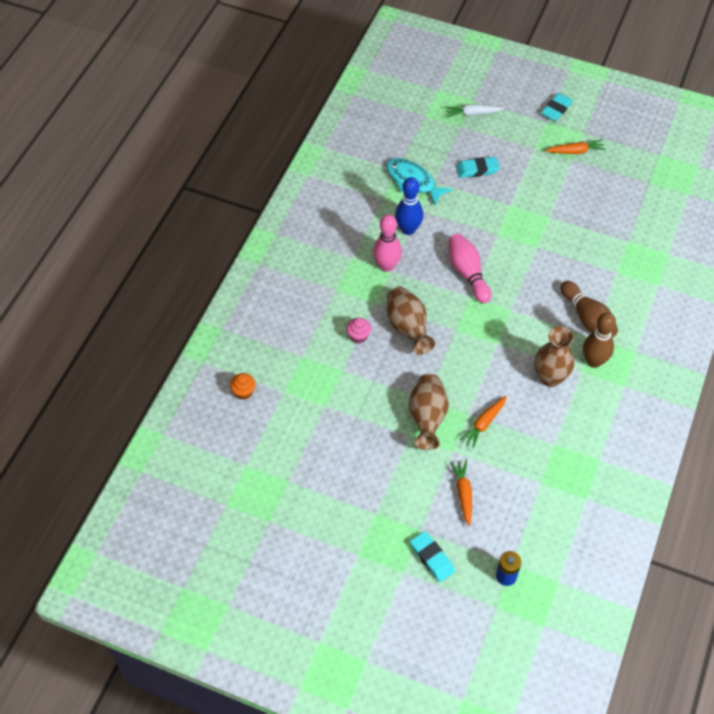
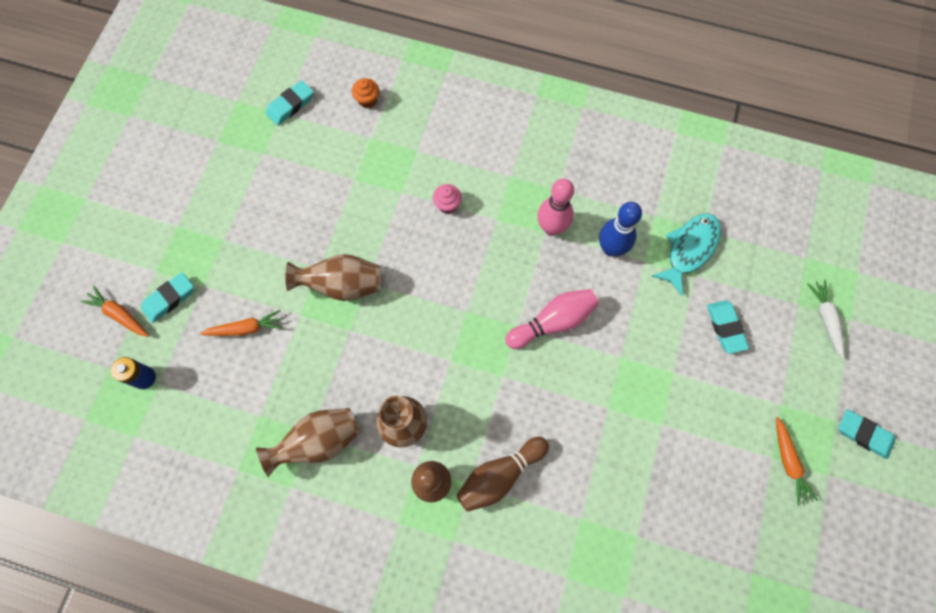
camera: 85 degrees right, 15 degrees up
(239, 456) = (290, 105): none -> turquoise eraser
(408, 328) = (464, 257): brown vase -> brown vase (318, 442)
(484, 424) = (336, 348): orange carrot -> orange carrot (119, 314)

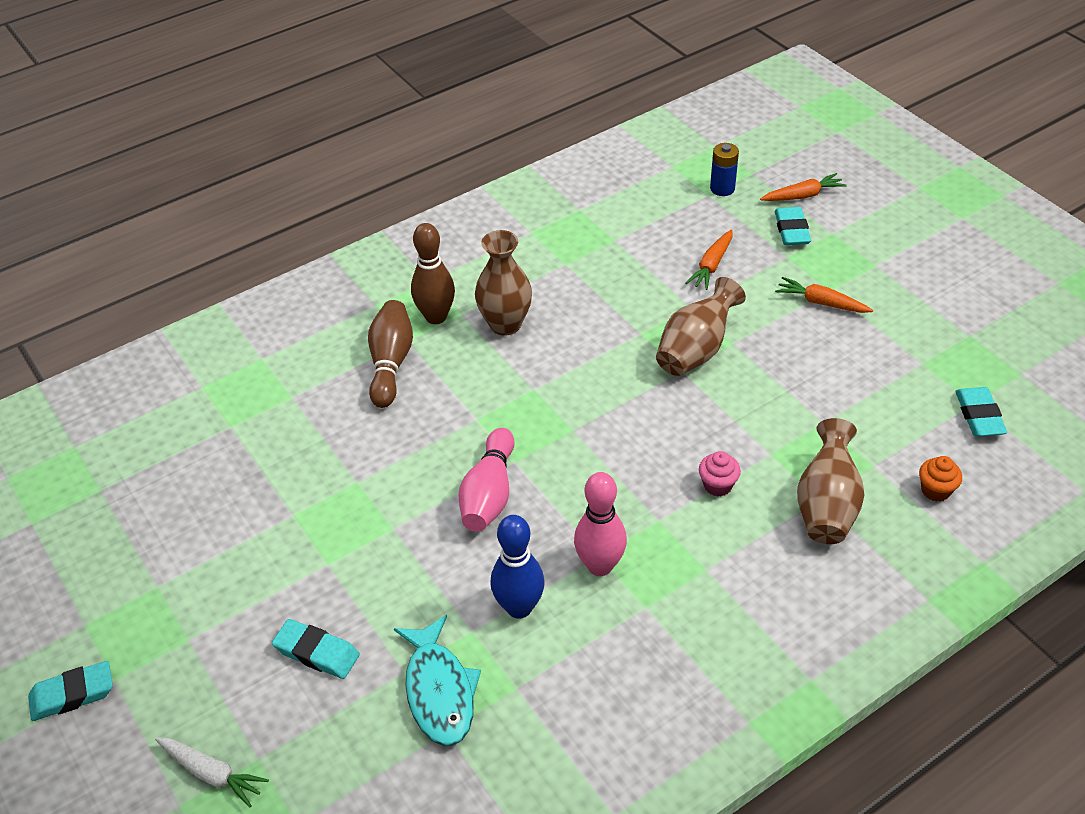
camera: 130 degrees right, 25 degrees down
(318, 442) = (552, 264): brown vase -> brown vase (826, 505)
(788, 462) = (136, 597): orange carrot -> orange carrot (821, 302)

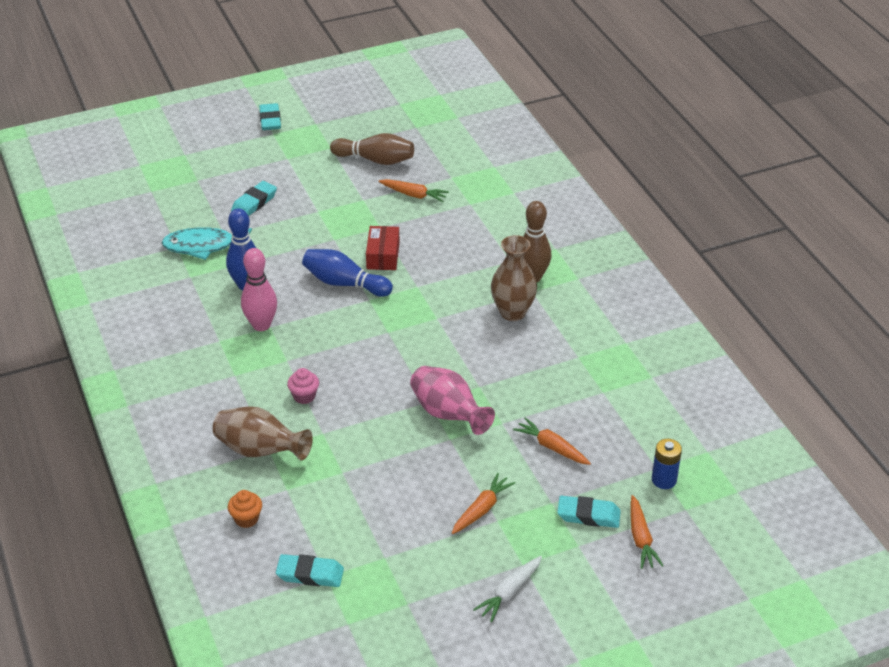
camera: 100 degrees right, 5 degrees down
(212, 774) = (196, 164): white carrot -> white carrot (509, 592)
(277, 459) = (414, 195): none -> orange carrot
(390, 363) = (488, 250): brown bowling pin -> brown bowling pin (375, 160)
(420, 465) = (383, 255): none -> red box
(489, 494) = (344, 283): pink bowling pin -> blue bowling pin
(695, 350) = (448, 414): brown vase -> pink vase

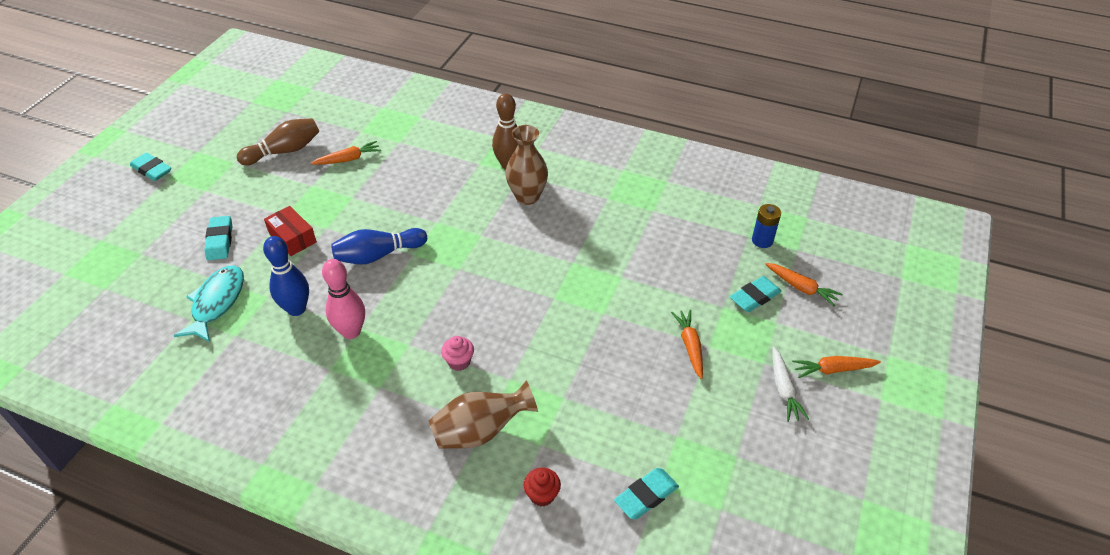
camera: 45 degrees left, 5 degrees up
(204, 246) = (217, 303): turquoise fish -> turquoise fish turned 150 degrees clockwise
(246, 519) = (542, 495): orange cupcake -> red cupcake
(383, 255) = (381, 216): red box -> red box (292, 237)
(448, 414) = (579, 297): pink vase -> none
(551, 447) = (673, 269): orange carrot -> orange carrot (832, 370)

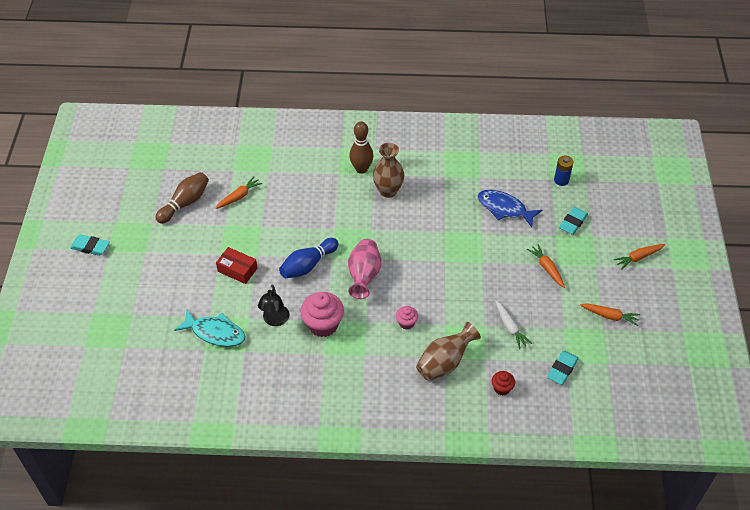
camera: 20 degrees left, 5 degrees up
(217, 303) = (215, 333): turquoise fish -> turquoise fish turned 120 degrees clockwise
(220, 241) = (185, 287): turquoise eraser -> none
(296, 309) = (275, 320): blue bowling pin -> black lamp
(351, 332) = (323, 324): pink bowling pin -> pink cupcake
(439, 287) = (364, 276): none -> pink vase
(667, 255) = (504, 208): none -> blue fish
(783, 389) = (614, 279): white carrot -> white carrot (510, 328)
(801, 288) = (599, 207): orange carrot -> orange carrot (610, 316)

